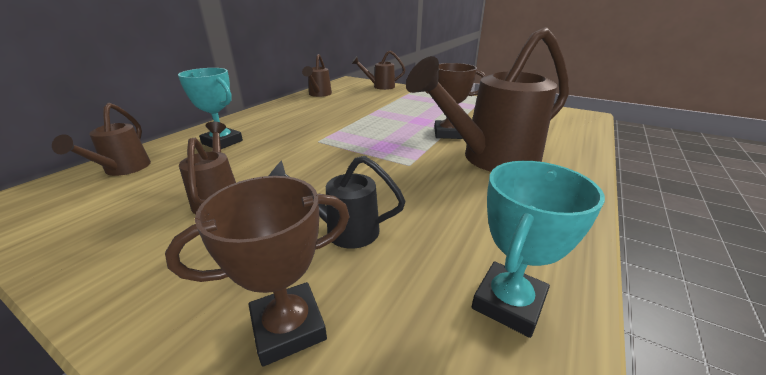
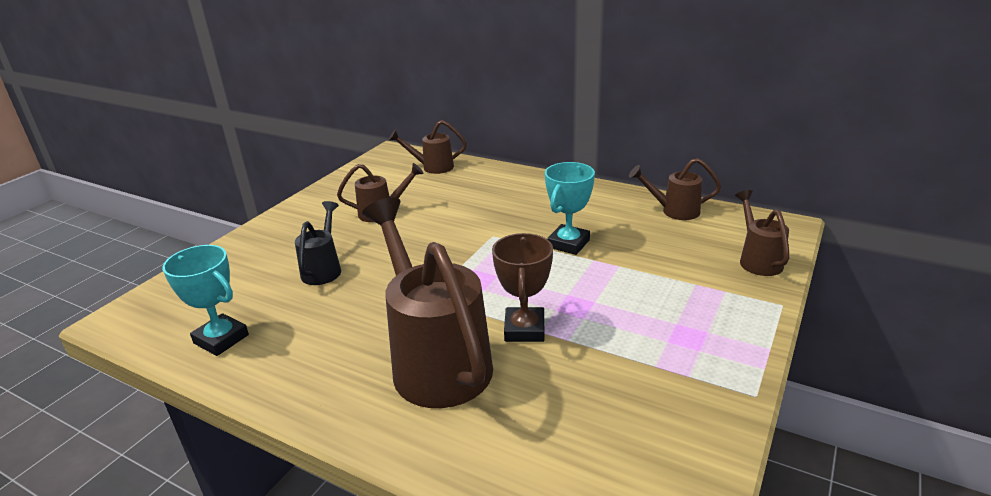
camera: 90 degrees right, 0 degrees up
(222, 142) = (486, 189): turquoise trophy -> turquoise trophy (568, 244)
(288, 327) = (246, 262): brown trophy -> none

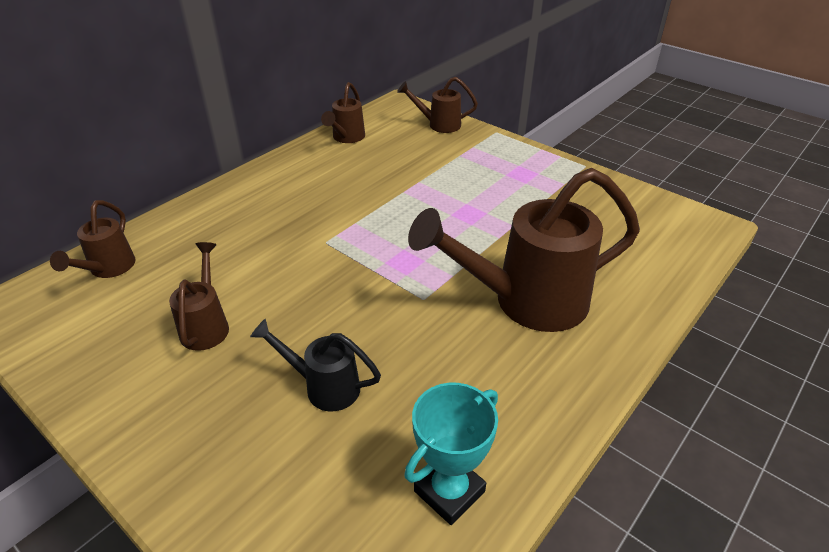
camera: 80 degrees left, 10 degrees up
(524, 329) = (494, 245): brown trophy -> none
(568, 244) = (369, 199): turquoise trophy -> none

